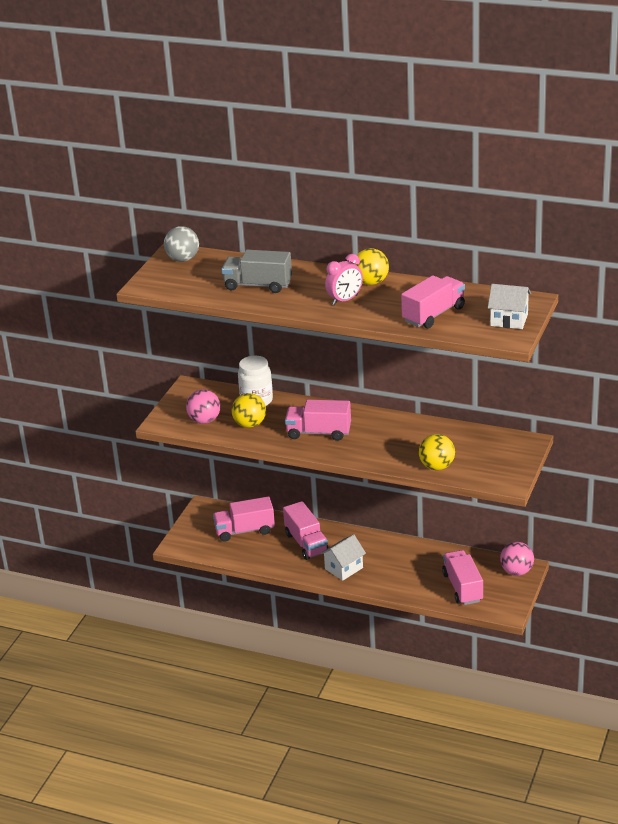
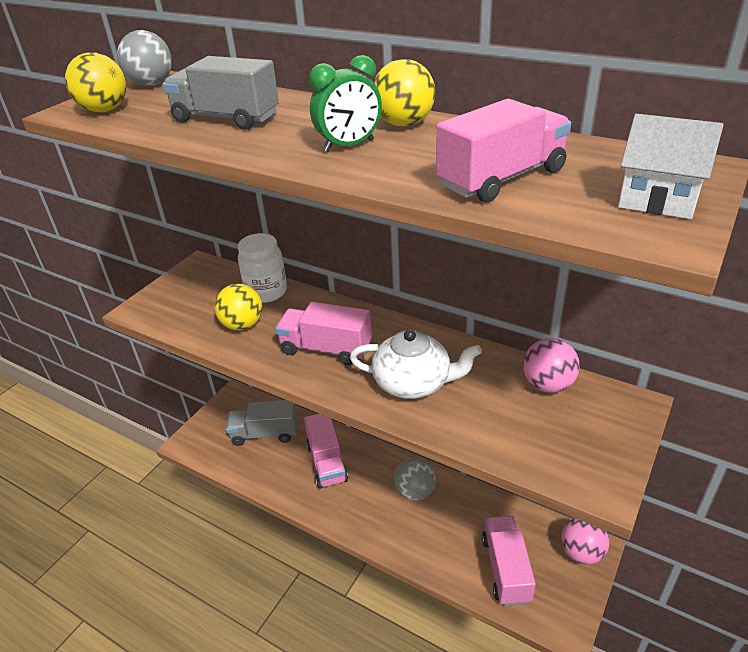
camera: 10 degrees right, 5 degrees up
(204, 420) = (190, 312): pink ball -> pink ball (547, 385)
(245, 531) = (265, 434): pink truck -> grey truck
(344, 568) = (360, 509): white house -> none
(345, 300) = (349, 146): pink clock -> green clock
(384, 552) = (415, 492): none -> grey ball
(386, 445) = (413, 383): none -> white teapot
(437, 466) = (483, 433): yellow ball -> yellow ball (105, 110)

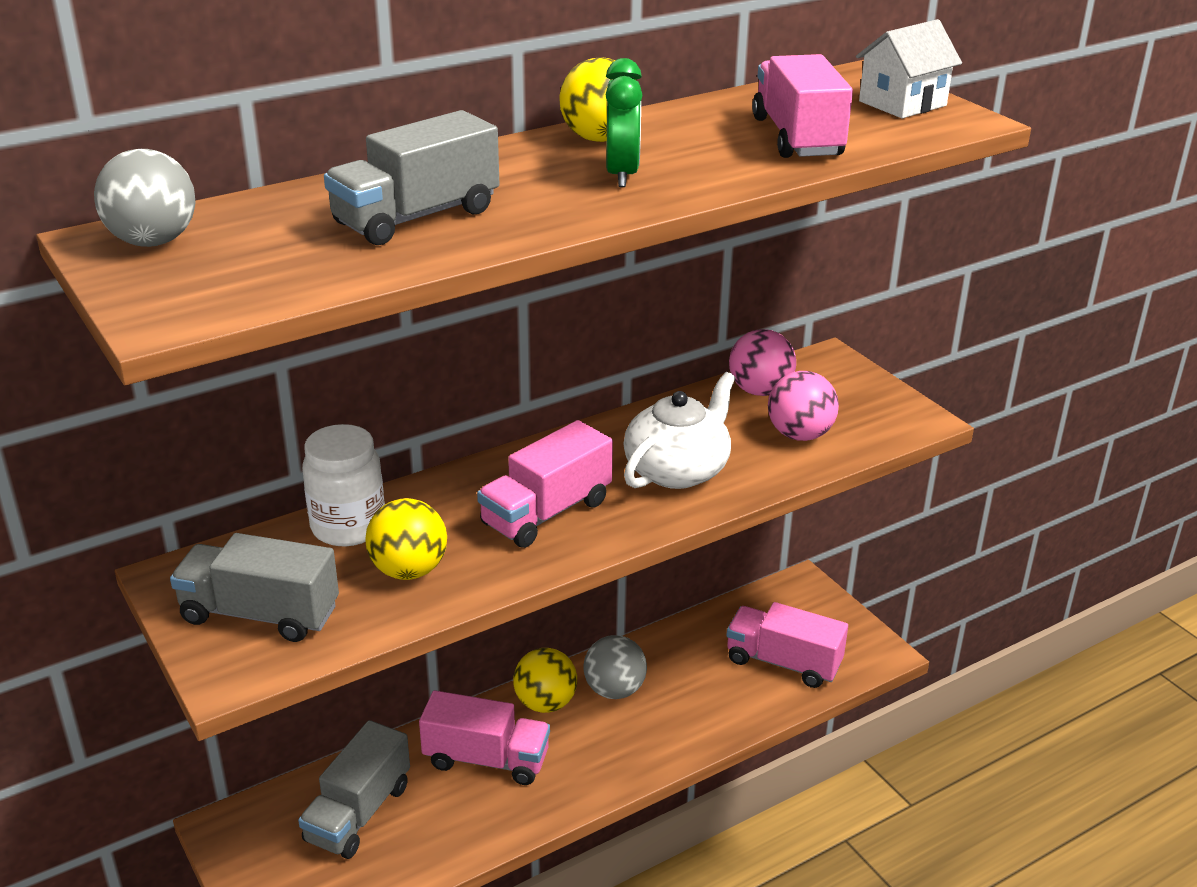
camera: 65 degrees left, 5 degrees down
(105, 110) = (220, 289): yellow ball -> yellow ball (545, 703)
(184, 298) = (260, 614): none -> grey truck
(581, 552) = (801, 596): pink ball -> pink ball (799, 435)

